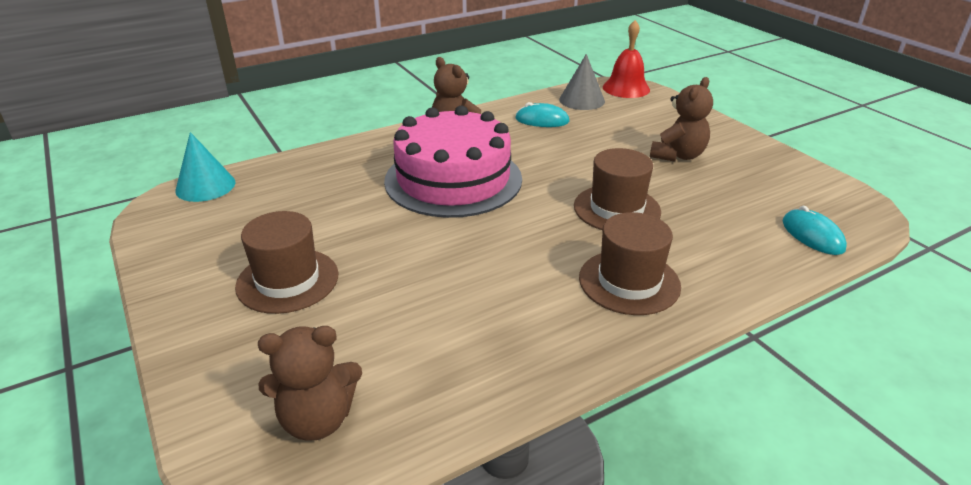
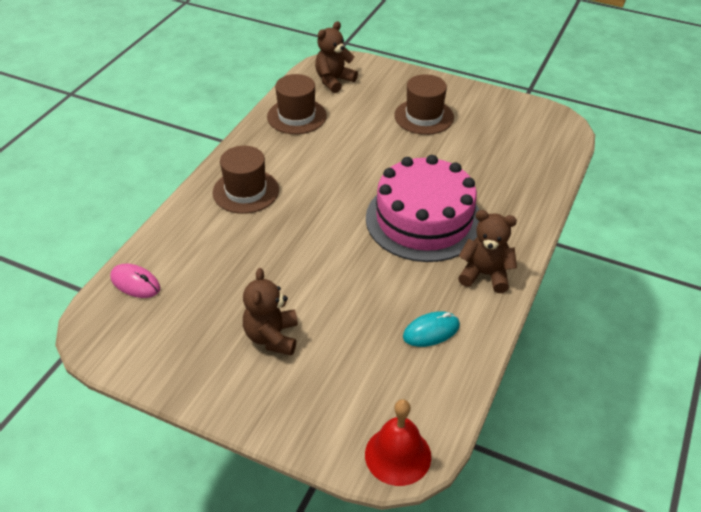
camera: 145 degrees right, 10 degrees up
(205, 186) = (563, 142): turquoise cone -> none
(582, 100) = (425, 394): grey cone -> none
(616, 209) = (287, 245): brown hat -> brown hat (296, 116)
(812, 235) = (135, 283): turquoise mouse -> pink mouse

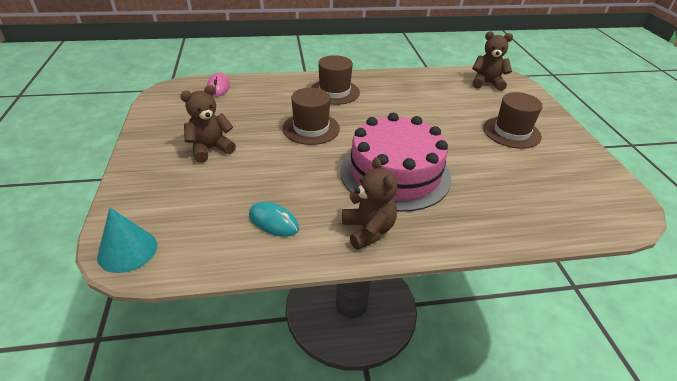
camera: 55 degrees right, 5 degrees down
(296, 116) = (429, 83): brown hat -> brown hat (311, 128)
(398, 455) = (127, 250): red bell -> turquoise cone

